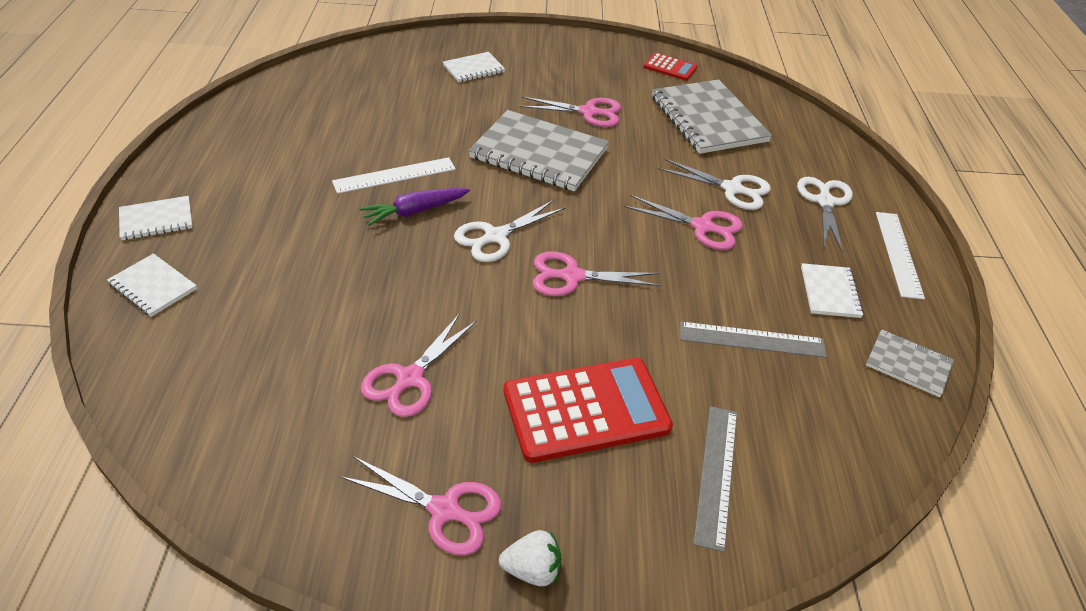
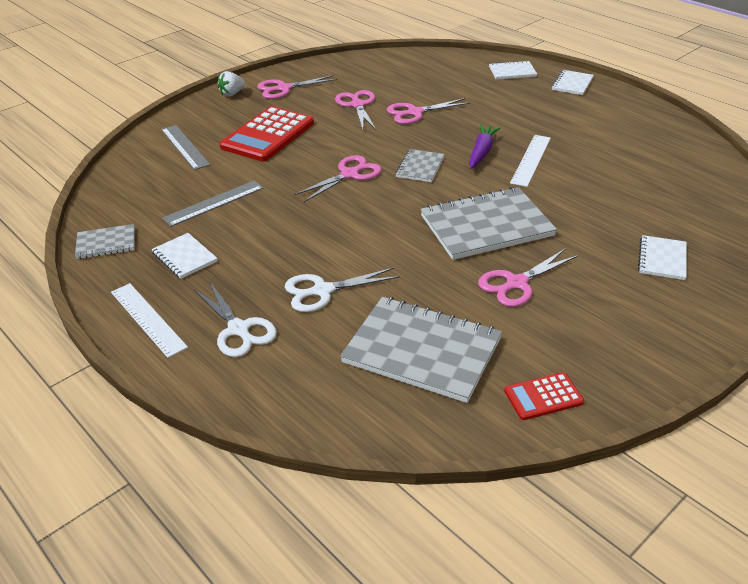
camera: 140 degrees right, 5 degrees down
(495, 236) = (420, 167): white scissors -> grey notebook
(702, 227) = (311, 247): pink scissors -> pink scissors (415, 113)

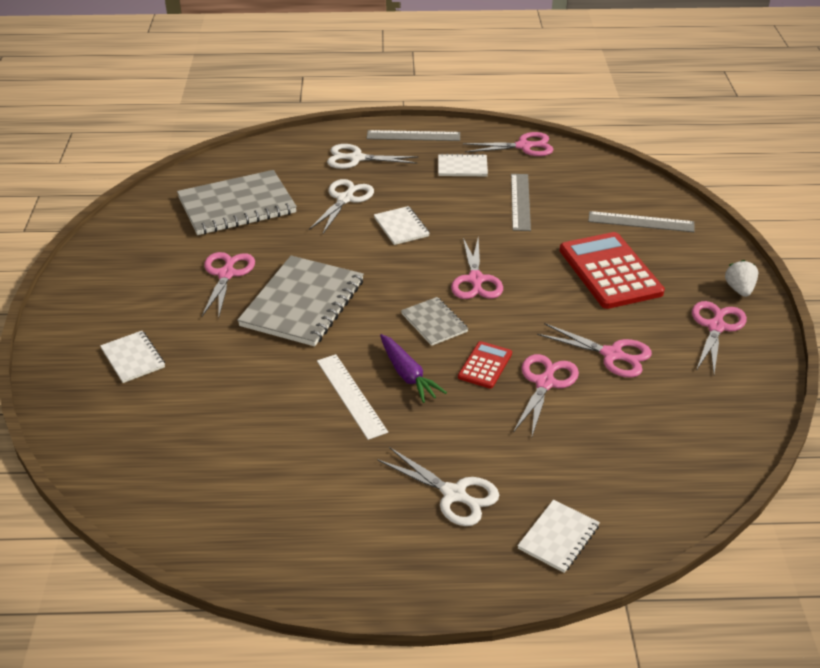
camera: 130 degrees right, 0 degrees up
(106, 243) = (523, 146): grey notebook -> pink scissors
(147, 319) = (413, 136): white ruler -> grey ruler
(537, 101) = (454, 494): none -> white scissors
(543, 397) = (138, 223): red calculator -> red calculator (485, 365)
(572, 84) = (457, 566): white notebook -> white notebook (401, 227)

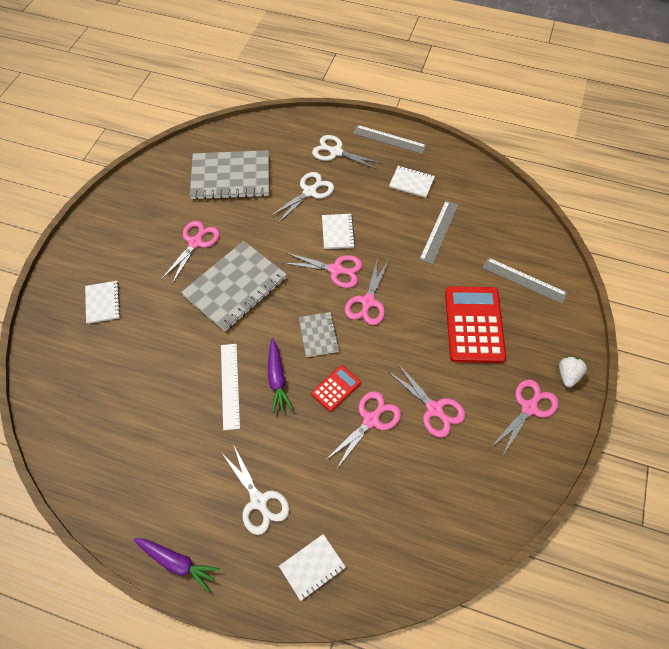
camera: 20 degrees right, 20 degrees up
(384, 584) = (177, 562): none -> purple carrot
(523, 146) = (469, 173): pink scissors -> pink scissors (336, 270)

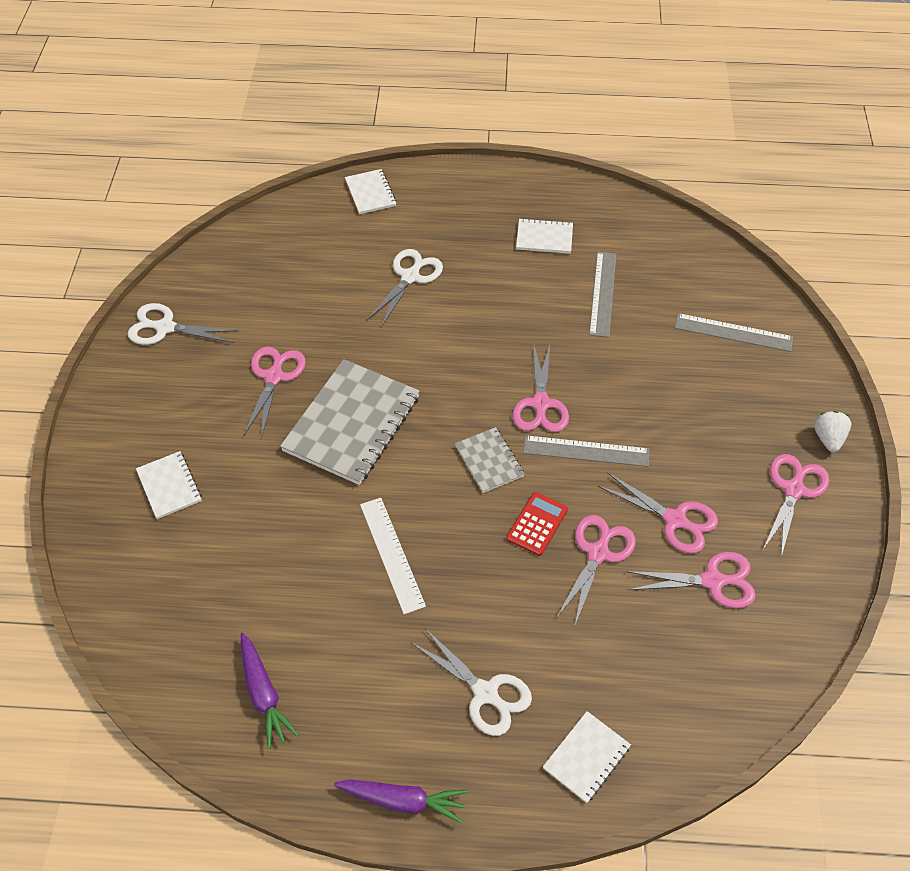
camera: 15 degrees left, 5 degrees down
(230, 177) = (292, 279): grey notebook -> none
(277, 379) = (454, 531): purple carrot -> purple carrot (264, 694)
(336, 152) = (428, 217): white scissors -> white scissors (165, 327)
(336, 270) = (482, 372): pink scissors -> pink scissors (712, 581)
(337, 232) = (467, 322): white notebook -> white notebook (370, 193)
(389, 139) = (494, 187): grey ruler -> grey ruler (586, 451)
(474, 324) = (689, 402): red calculator -> none

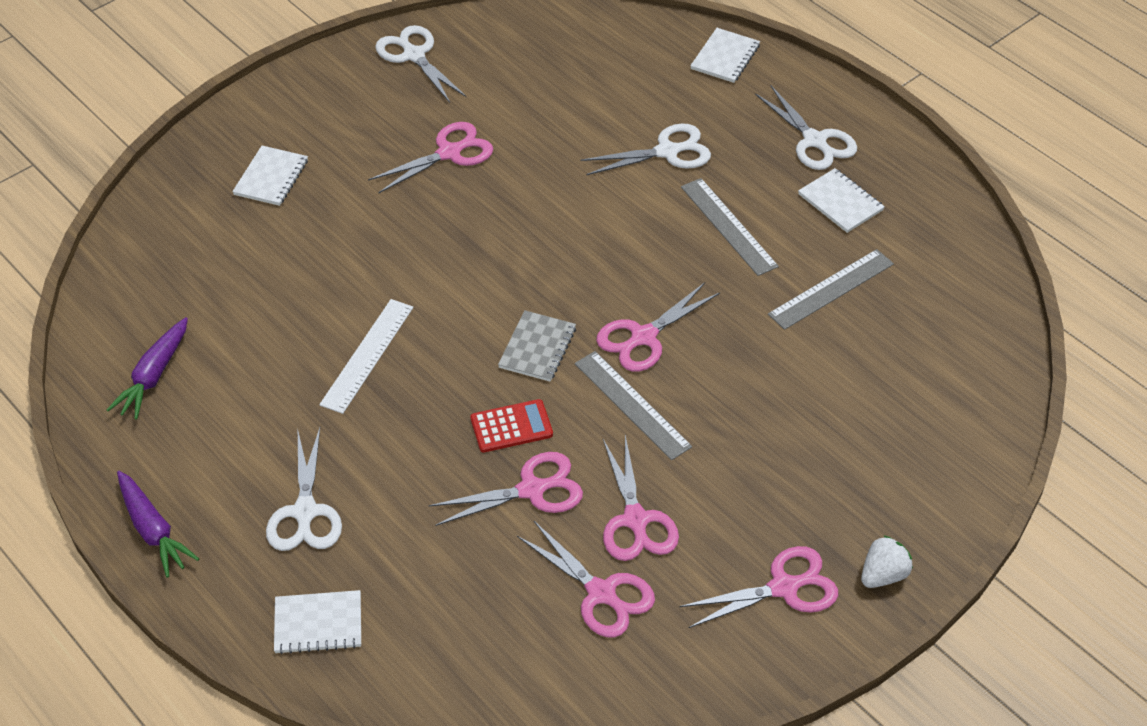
camera: 45 degrees right, 5 degrees down
(352, 423) = (464, 234): grey notebook -> none
(485, 210) = (814, 141): none -> white scissors
(733, 332) = (918, 415): grey ruler -> grey ruler (729, 226)

